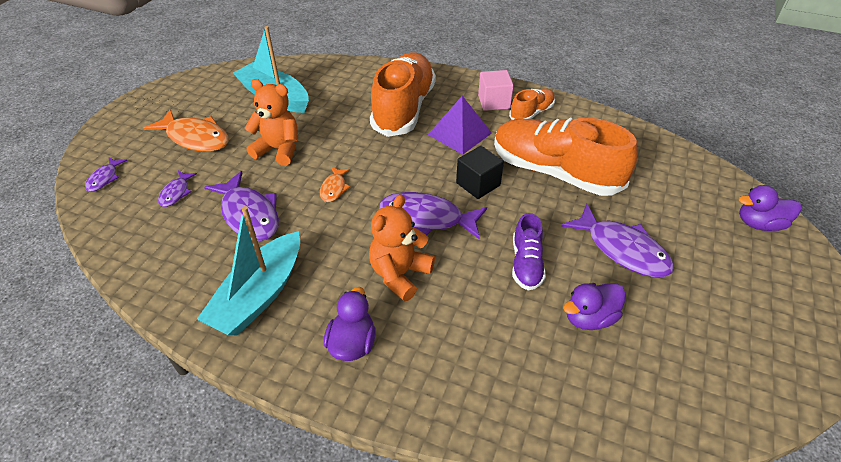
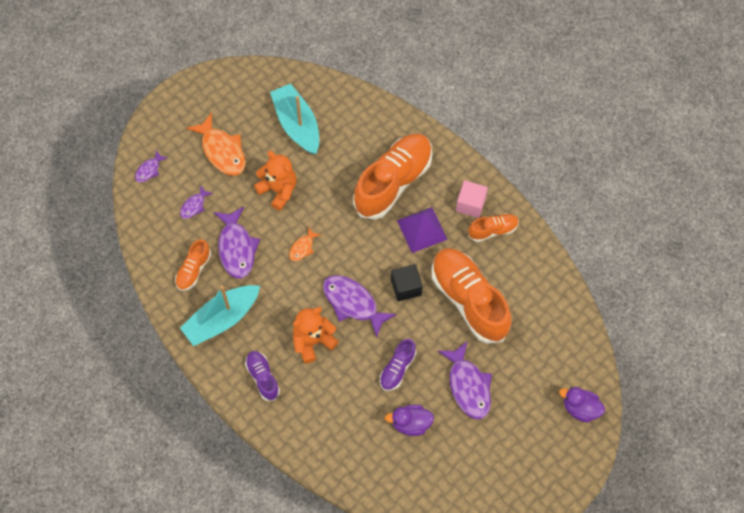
camera: 25 degrees right, 20 degrees up
(197, 255) = (193, 270): none -> orange shoe
(352, 343) = (262, 377): purple duck -> purple shoe

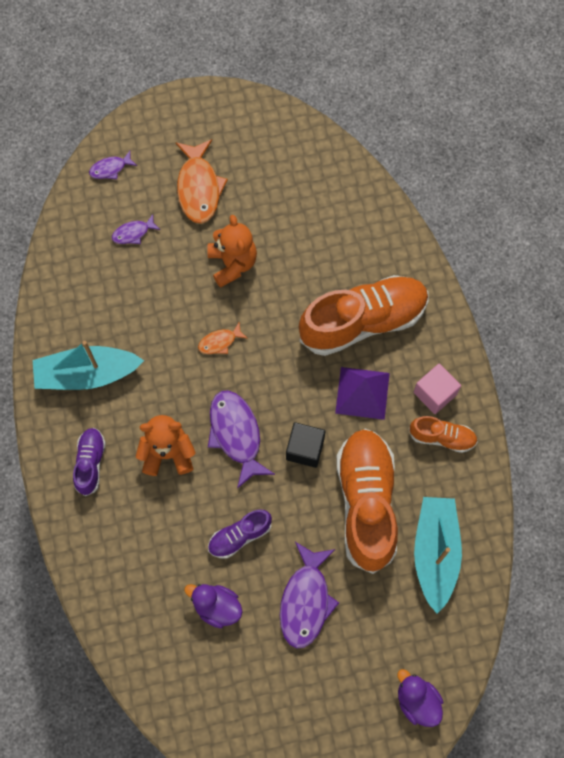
camera: 30 degrees right, 5 degrees up
(193, 270) = (90, 303): orange shoe -> none
(237, 248) = (149, 304): purple fish -> none
(297, 124) = (296, 200): turquoise boat -> turquoise boat (435, 553)

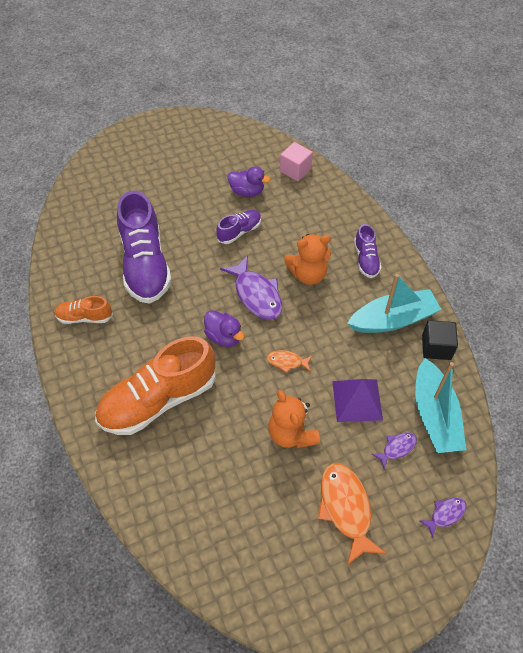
camera: 170 degrees right, 15 degrees down
(219, 342) = (287, 362): orange fish -> orange fish turned 135 degrees counterclockwise
(305, 449) = (198, 293): black cube -> black cube (436, 347)
(306, 601) = (184, 203): purple fish -> none
(362, 393) = (154, 340): purple pyramid -> purple pyramid (357, 400)
(366, 503) = (145, 264): orange shoe -> purple shoe
(417, 701) = (103, 164): purple duck -> purple duck (224, 337)
(435, 393) = (91, 349): pink cube -> pink cube (295, 170)
(435, 553) = (91, 242): turquoise boat -> turquoise boat (434, 415)

